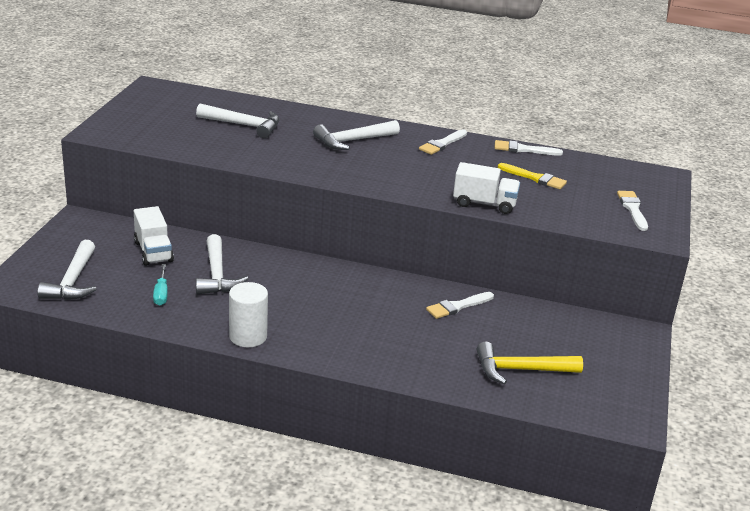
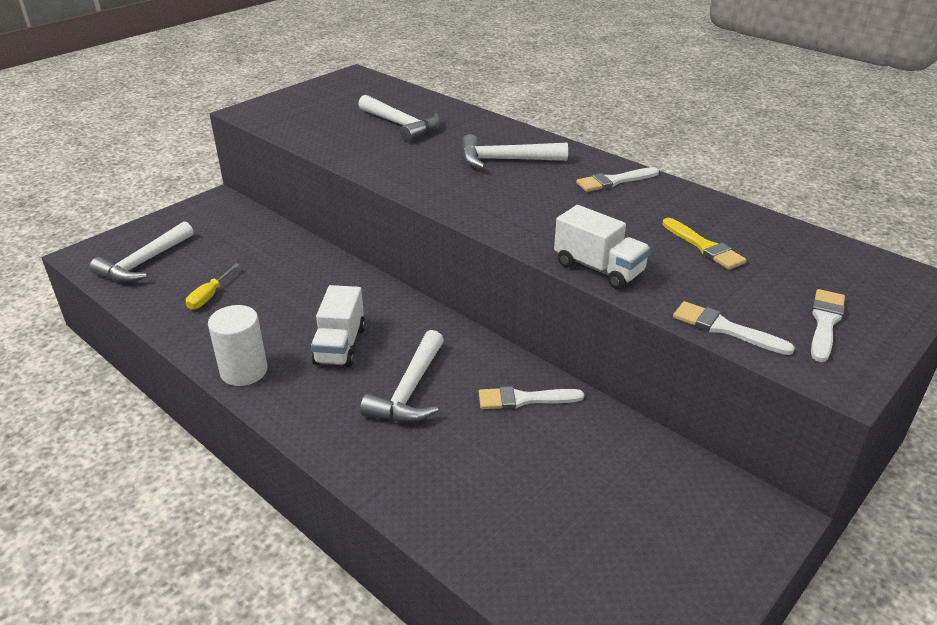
camera: 30 degrees right, 5 degrees up
(153, 252) = (249, 248): white truck -> white truck (340, 345)
(161, 293) = (209, 296): turquoise screwdriver -> yellow screwdriver
(217, 275) = (284, 288): white hammer -> white hammer (409, 391)
(520, 370) = (534, 522): yellow hammer -> none
(523, 149) = (721, 206): white brush -> white brush (725, 328)

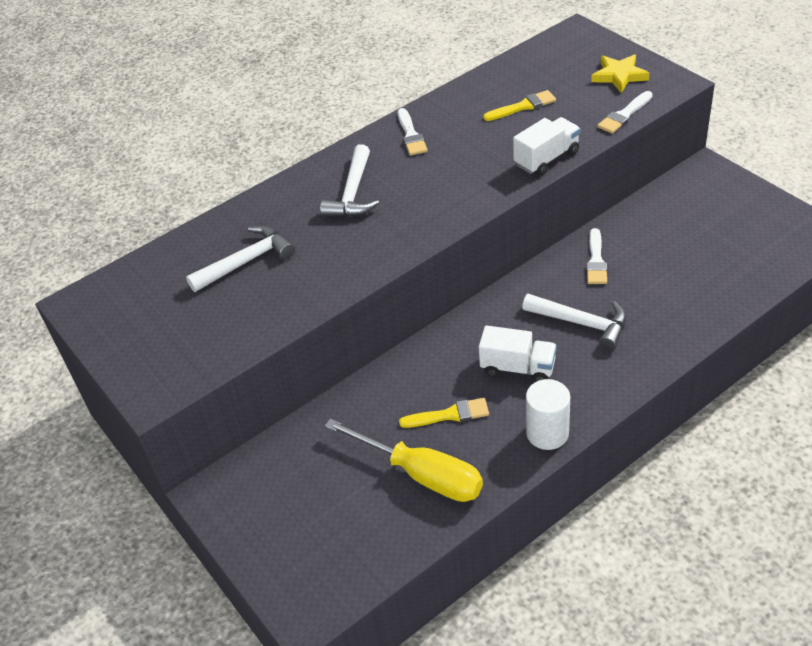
camera: 75 degrees left, 10 degrees up
(144, 263) = (341, 546): white hammer -> none
(209, 296) = (421, 474): yellow screwdriver -> yellow screwdriver, size x2.13
(280, 306) = (449, 415): none -> yellow brush
(825, 322) = (619, 76): white brush -> yellow star

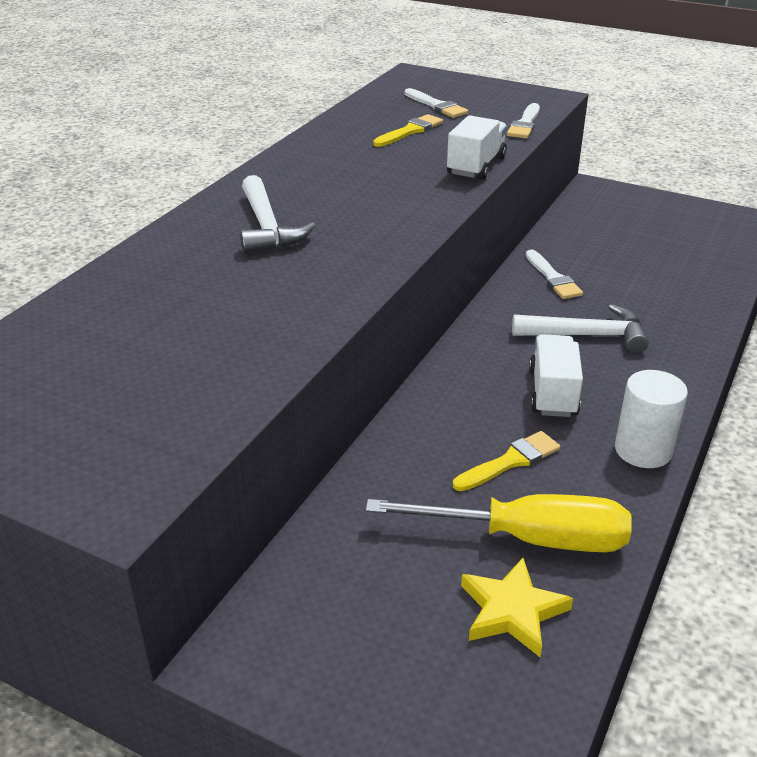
camera: 30 degrees left, 10 degrees down
(247, 261) = (167, 316): white hammer -> none
(411, 135) = (299, 169): white brush -> white brush (436, 106)
(518, 368) = (552, 393): white truck -> white truck turned 75 degrees counterclockwise
(619, 76) = (490, 98): yellow star -> yellow star (512, 611)

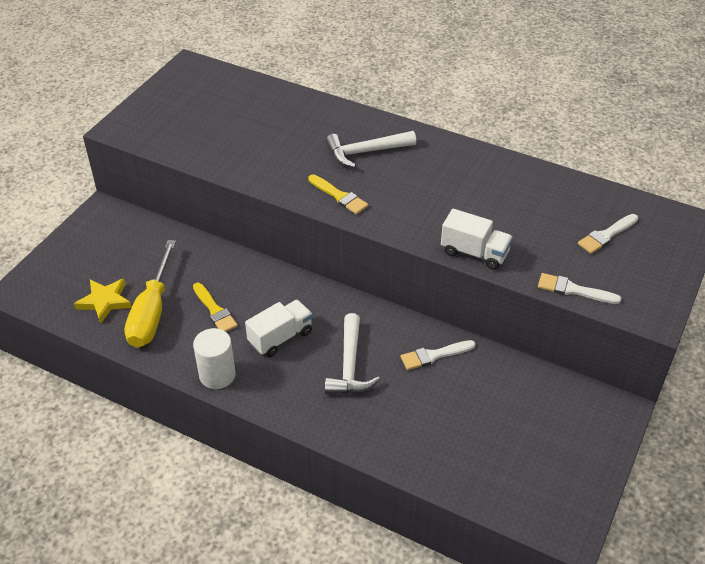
camera: 90 degrees right, 10 degrees up
(410, 131) = (542, 218): yellow brush -> yellow brush (339, 196)
(552, 393) = (280, 337): white truck -> white truck turned 45 degrees counterclockwise

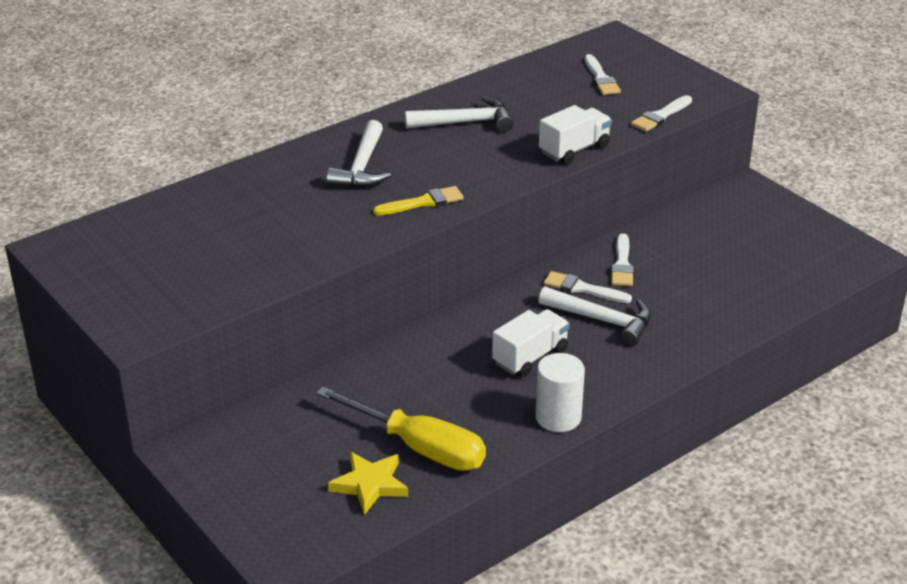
camera: 65 degrees left, 10 degrees down
(215, 310) = (453, 395): yellow brush -> none
(280, 337) = (530, 357): white truck -> white truck turned 60 degrees clockwise
(384, 341) = (582, 289): none -> white brush
(469, 182) = (466, 122): none -> white hammer

